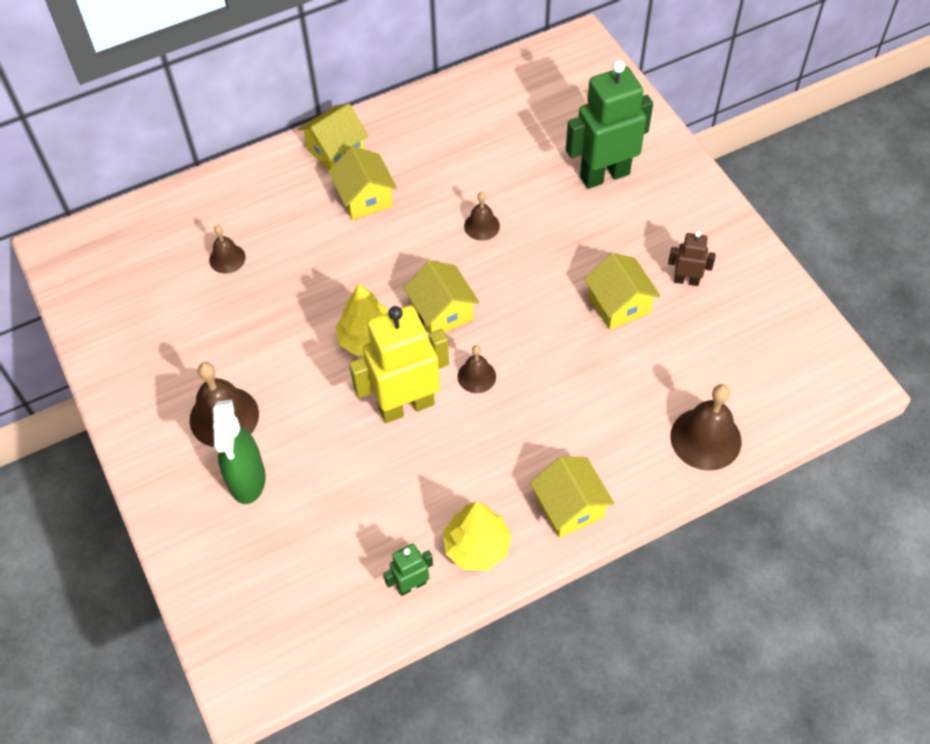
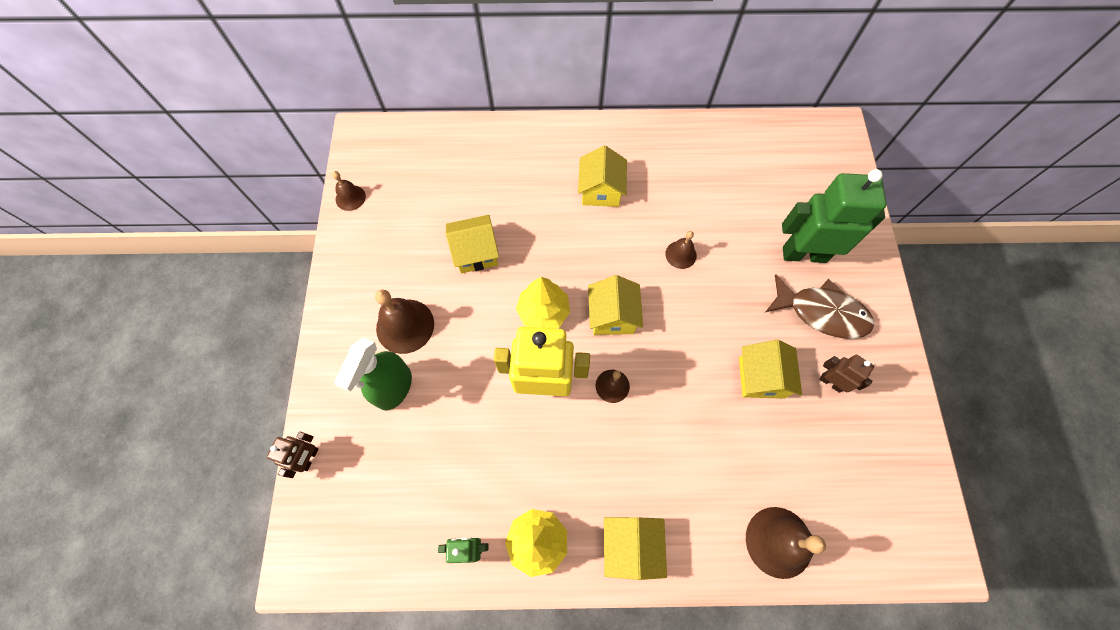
camera: 25 degrees right, 10 degrees up
(193, 586) = (309, 458): none -> brown robot
(227, 258) = (474, 195): brown bell -> brown bell (350, 197)
(336, 151) = (598, 142): yellow house -> yellow house (476, 252)
(647, 222) = (821, 312): none -> brown fish

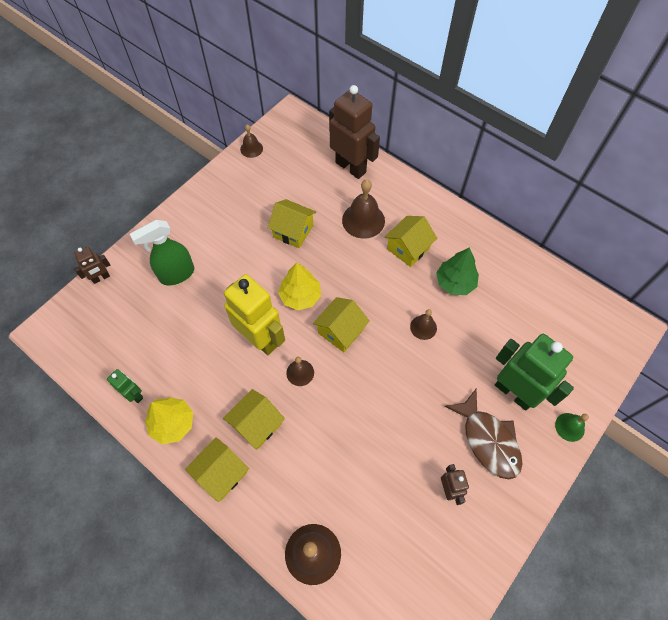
camera: 40 degrees right, 5 degrees down
(405, 326) = (214, 244): brown bell -> brown bell (363, 220)
(473, 148) = (351, 167): none -> brown robot
(670, 192) = (455, 282): none -> green tree
(761, 377) = (402, 446): yellow house -> yellow house (256, 424)
(869, 249) = (569, 427): none -> green bell

